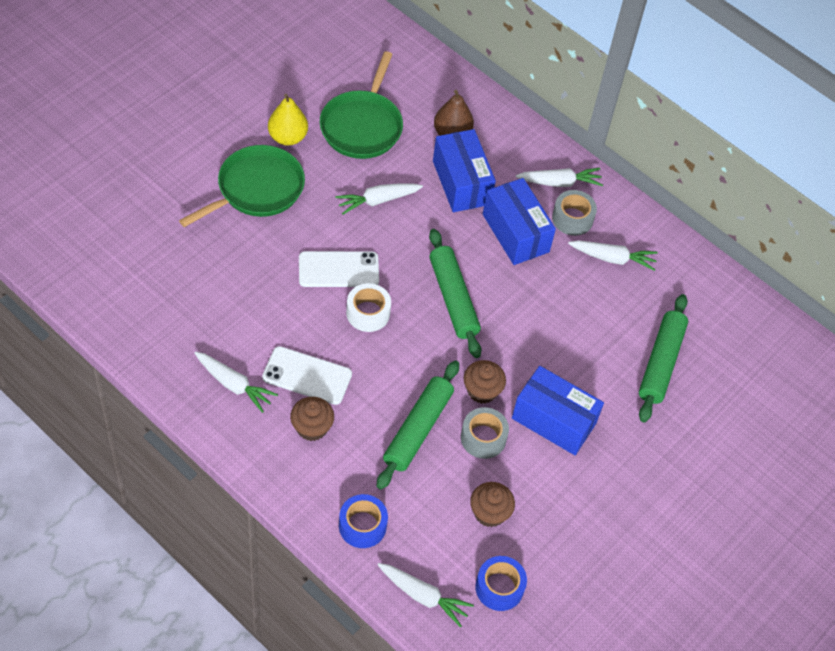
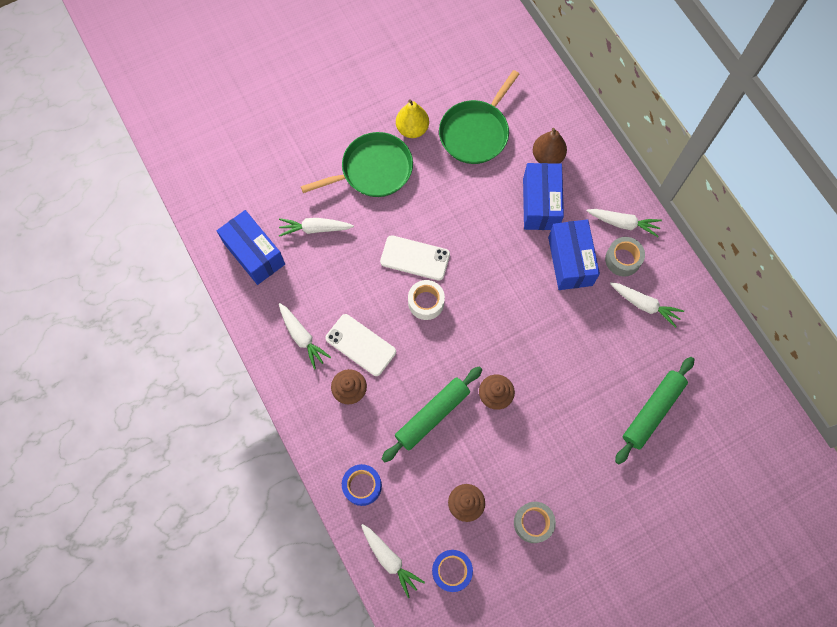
camera: 25 degrees right, 15 degrees up
(377, 201) = (466, 204): white carrot -> white carrot (314, 229)
(453, 298) = (498, 307): green rolling pin -> none
(483, 438) = (482, 437): grey tape -> grey tape (533, 523)
(553, 421) = (544, 438): blue box -> blue box (254, 254)

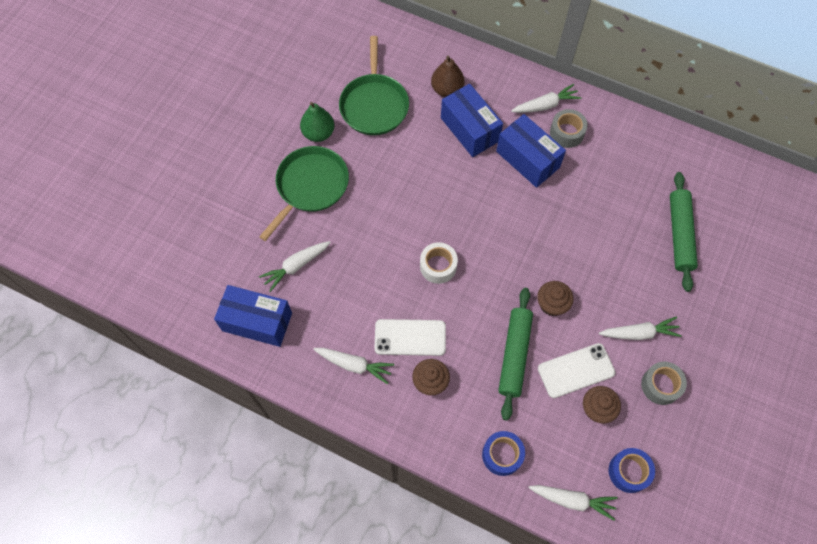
camera: 35 degrees left, 5 degrees down
(412, 129) = (318, 133): yellow pear -> green pear
(415, 258) = (401, 236): white phone -> white phone (576, 370)
(644, 305) = (610, 157): white carrot -> white carrot (639, 333)

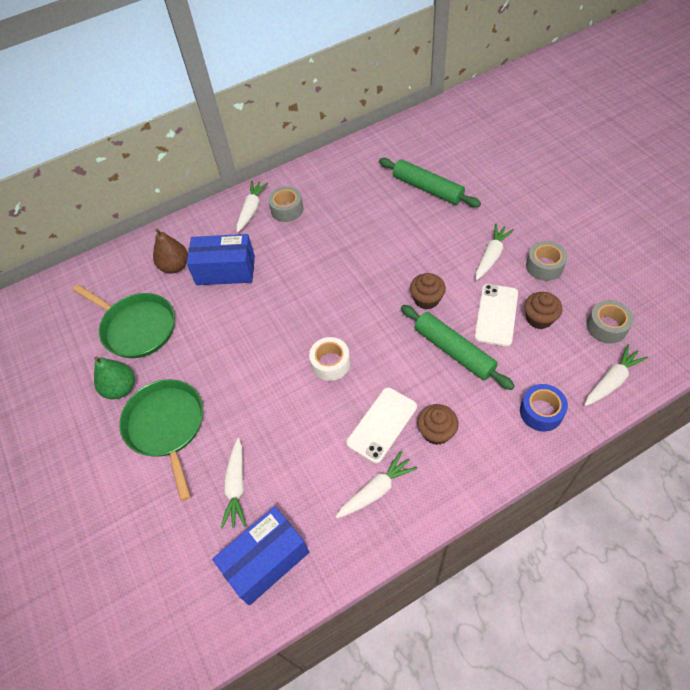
camera: 50 degrees left, 10 degrees down
(527, 159) = (287, 246): blue box -> none
(629, 472) = (606, 327): blue tape -> grey tape

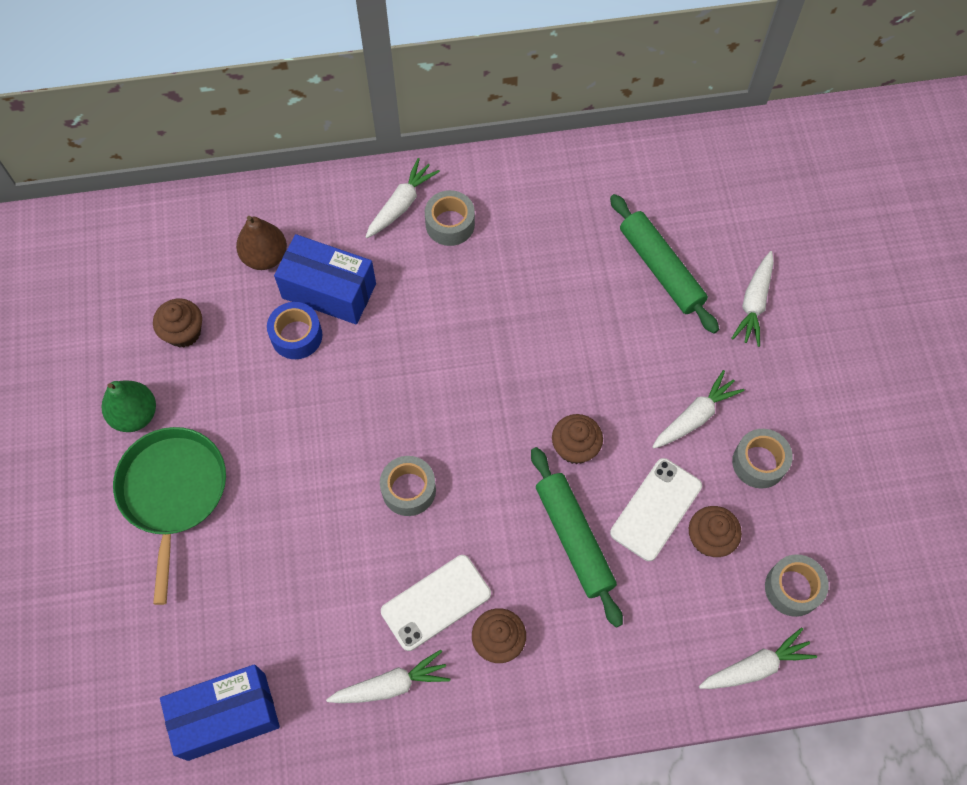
camera: 15 degrees right, 10 degrees up
(136, 327) = (183, 332): green pan -> brown cupcake
(236, 487) = (227, 609): white carrot -> white carrot (754, 303)
(330, 363) = (408, 490): white tape -> grey tape
(541, 412) = (642, 670): blue tape -> blue tape (296, 336)

